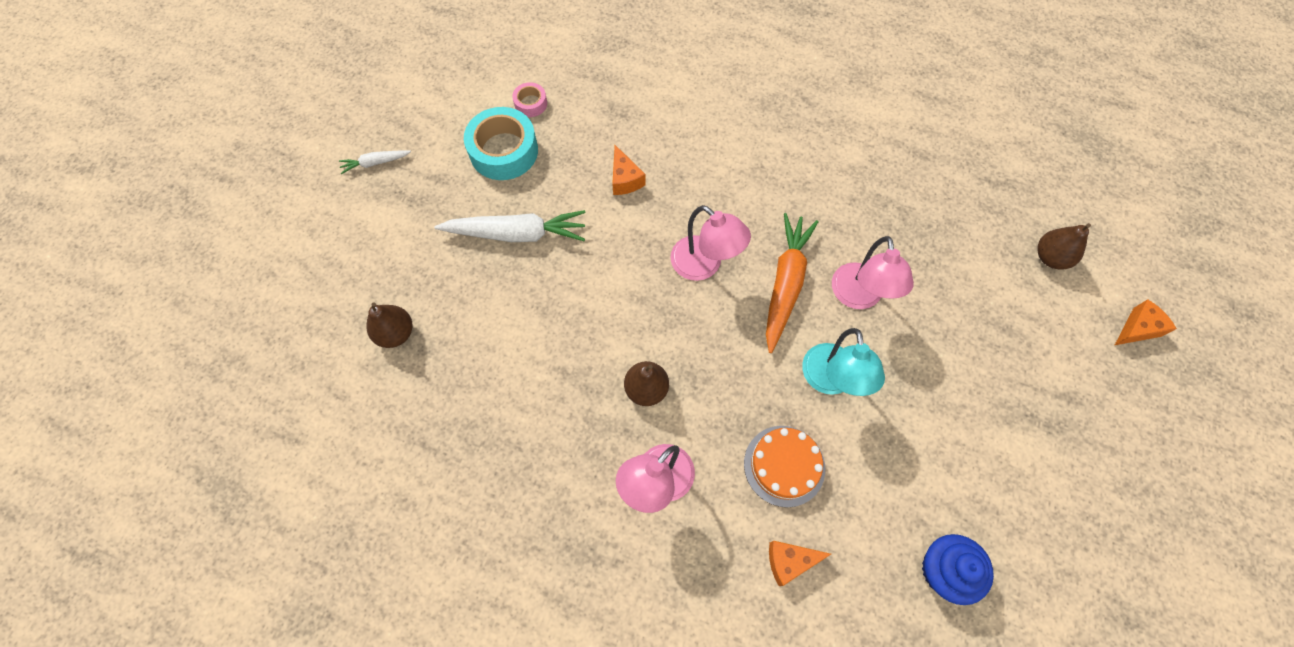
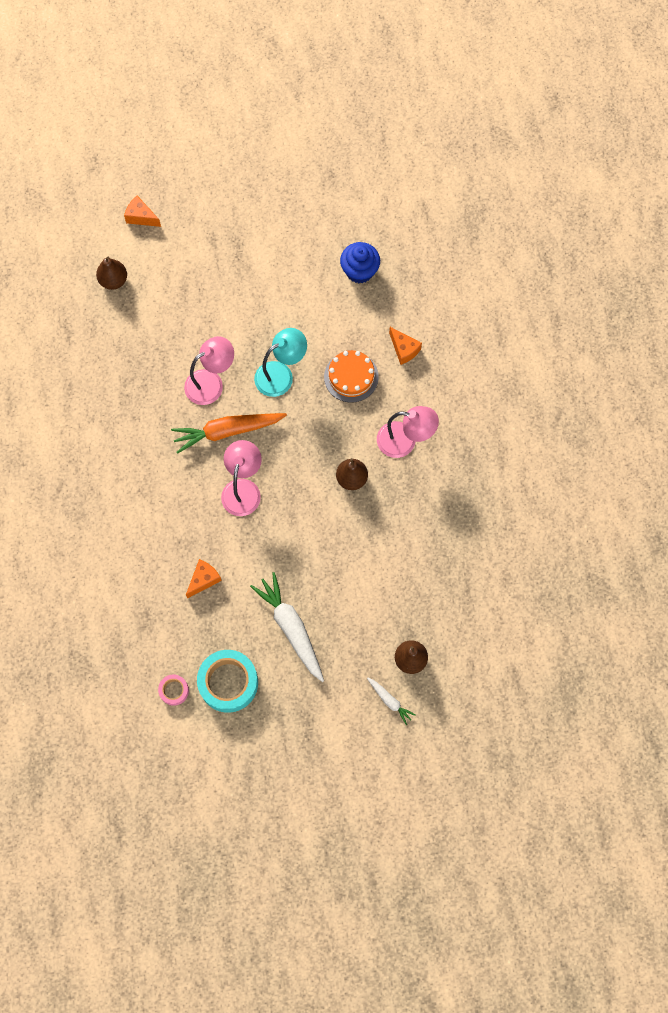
camera: 120 degrees left, 5 degrees up
(375, 163) = (293, 773): white carrot -> white carrot (390, 701)

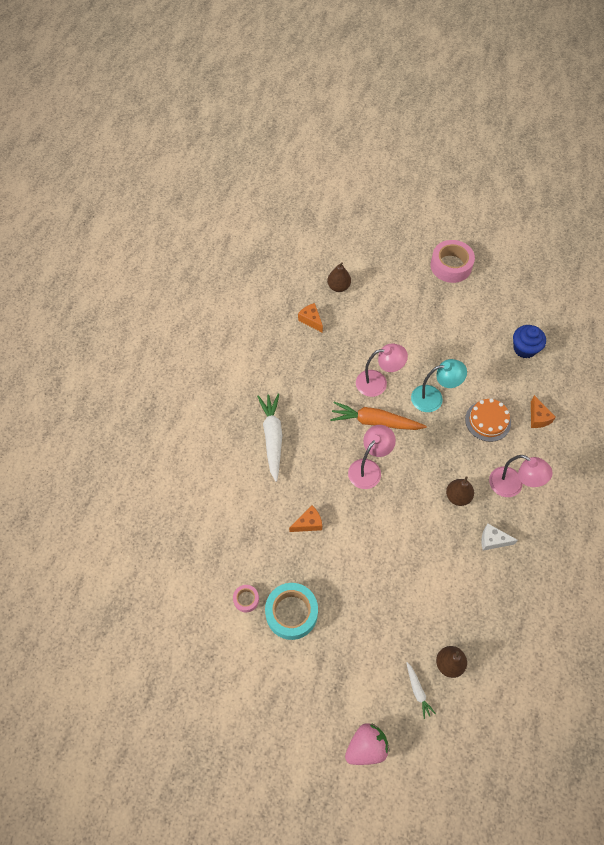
camera: 25 degrees right, 10 degrees down
(141, 217) = (377, 253): orange cheese -> orange cheese (311, 320)
(235, 198) = (451, 266): none -> pink tape
(291, 628) = (360, 592): white carrot -> white carrot (272, 437)
(361, 778) = (366, 747): none -> pink strawberry
(406, 511) = (493, 540): none -> white cheese

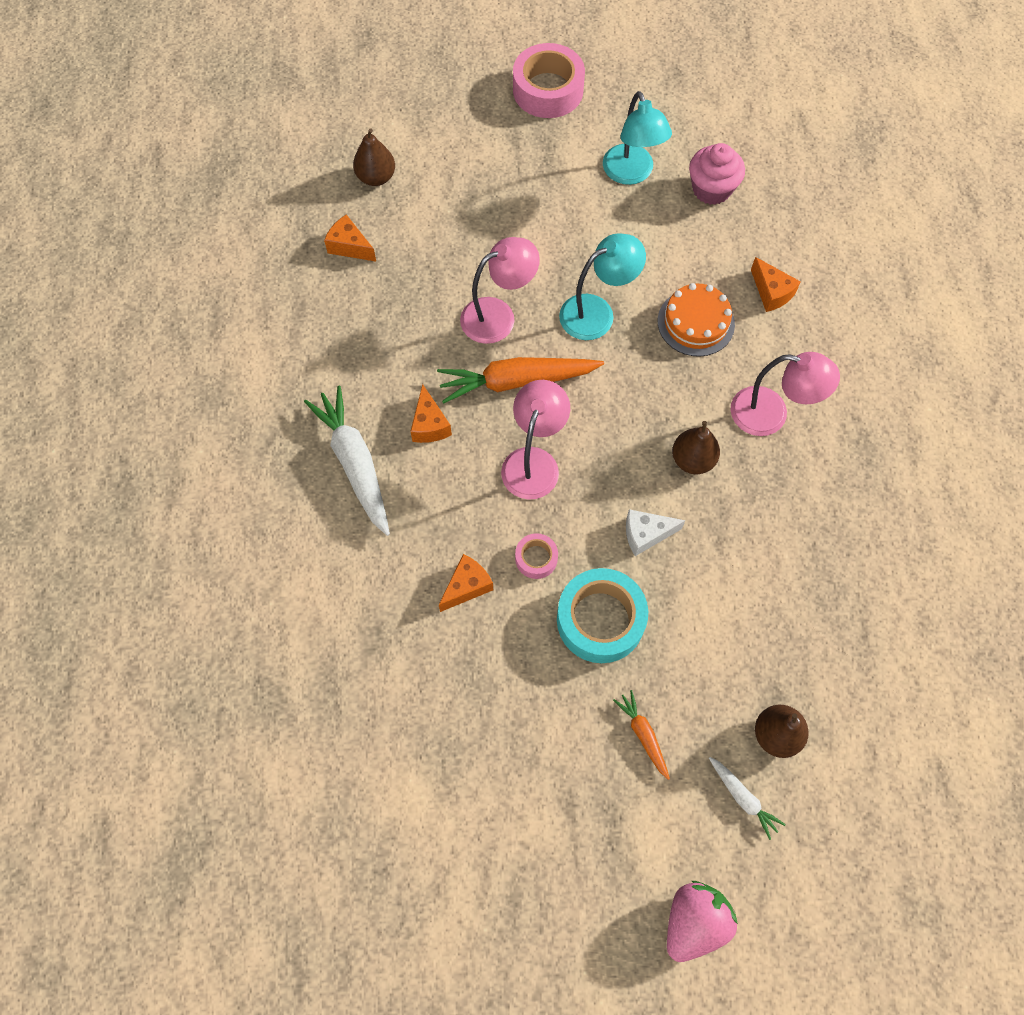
camera: 20 degrees left, 5 degrees up
(246, 599) = (408, 751): pink tape -> pink tape (536, 558)
(291, 613) = (492, 746): turquoise tape -> turquoise tape (600, 620)
(319, 430) = (429, 425): none -> orange cheese
(375, 637) = (643, 735): none -> orange carrot
(481, 326) = (631, 173): none -> turquoise lamp
(493, 540) = (772, 512): white cheese -> white cheese (646, 534)
(524, 349) = (711, 189): blue cupcake -> pink cupcake

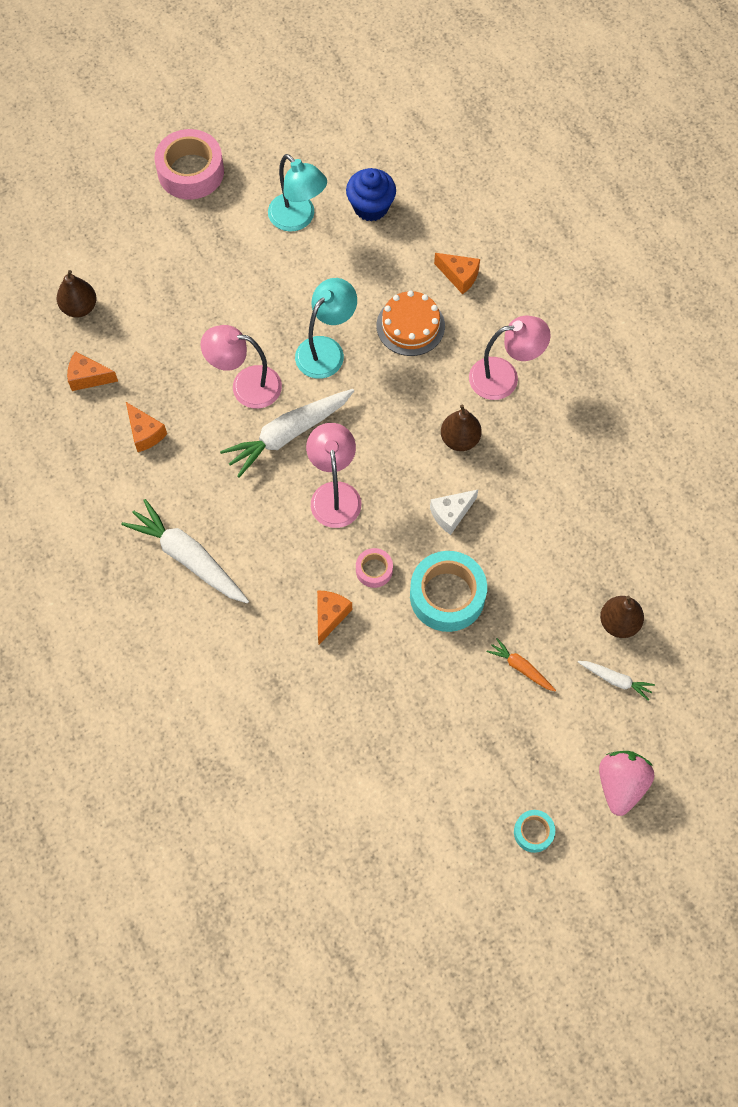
camera: 25 degrees left, 0 degrees up
(429, 425) = (234, 500): orange cheese -> orange cheese (145, 433)
(498, 315) = (246, 385): pink lamp -> pink lamp turned 120 degrees counterclockwise
(516, 381) = (288, 434): orange carrot -> white carrot
(570, 928) = (533, 832): none -> turquoise tape
(711, 189) = (371, 207): pink cupcake -> blue cupcake

